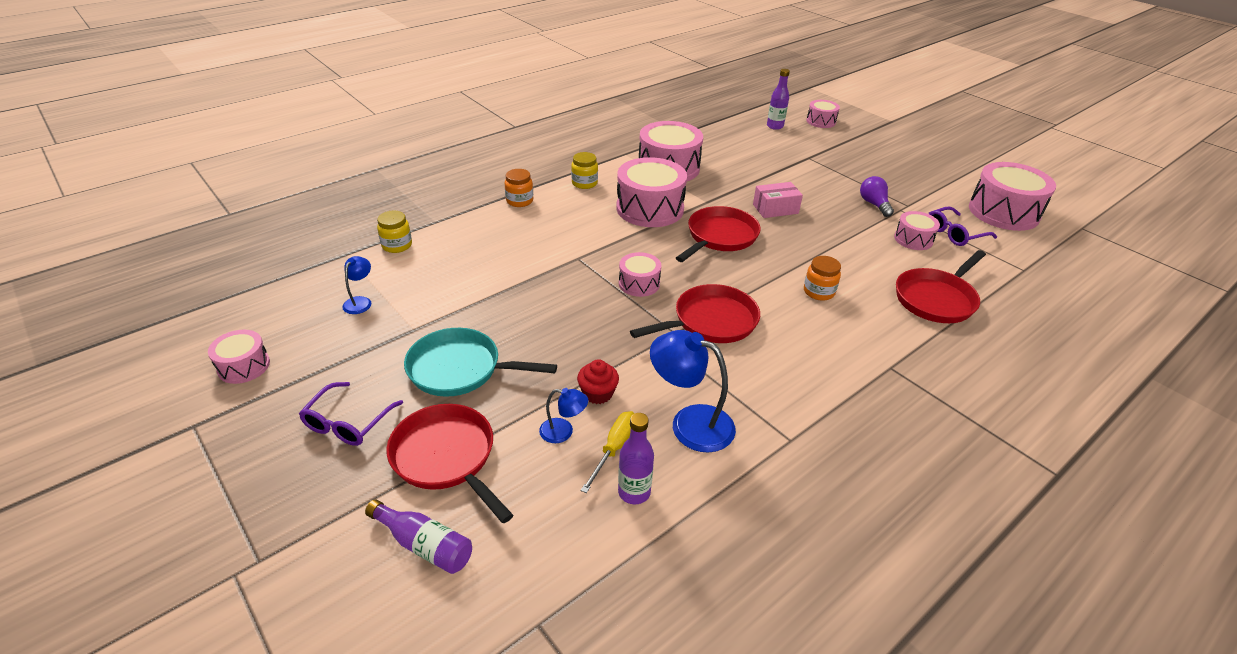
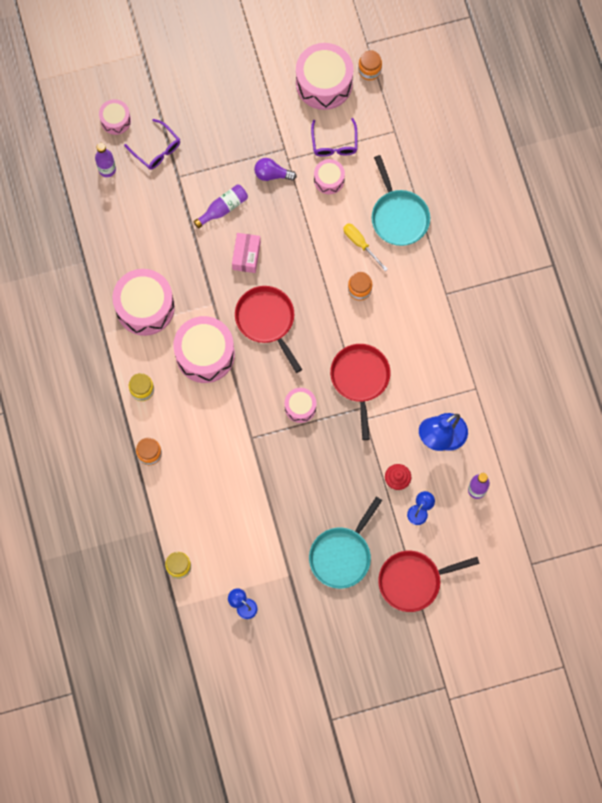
camera: 65 degrees left, 35 degrees up
(244, 366) = (285, 688): pink drum -> none
(348, 422) = (363, 631): purple glasses -> purple glasses (156, 149)
(424, 545) = (467, 605): purple bottle -> purple bottle (223, 208)
(614, 448) = (443, 487): yellow screwdriver -> yellow screwdriver (360, 244)
(936, 299) = (398, 216): red pan -> turquoise pan
(1059, 236) = (369, 70): none -> orange jar

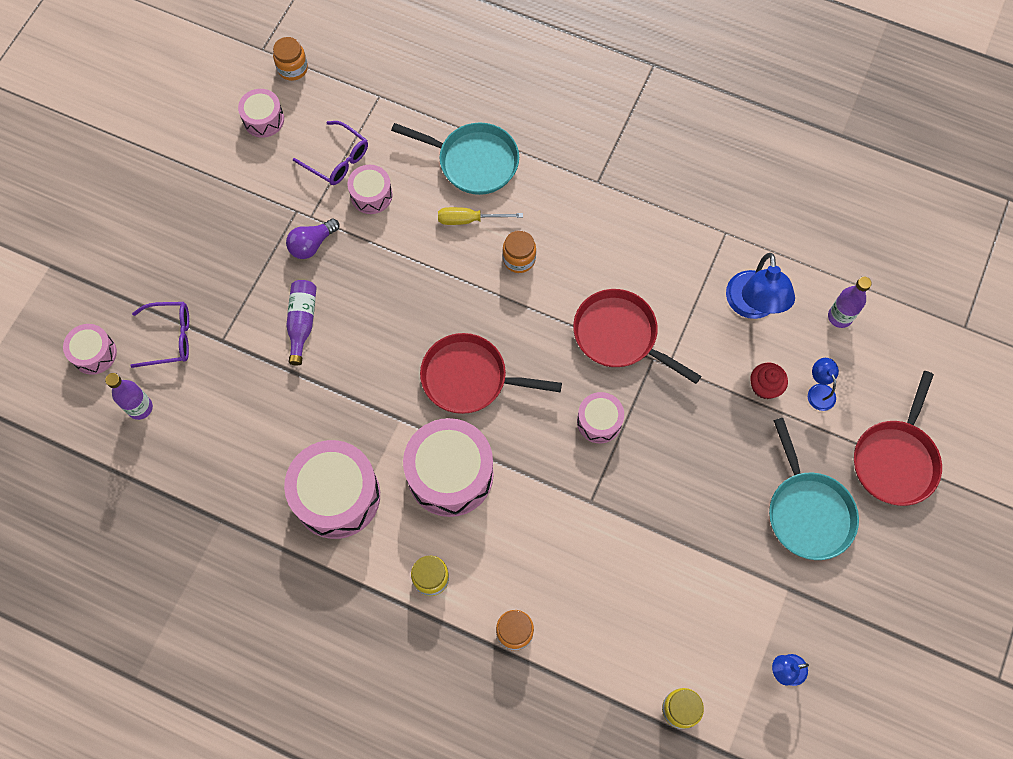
camera: 50 degrees left, 5 degrees down
(246, 256) = (377, 341): pink box -> none
(324, 83) = (263, 119): pink drum -> pink drum, size x0.53

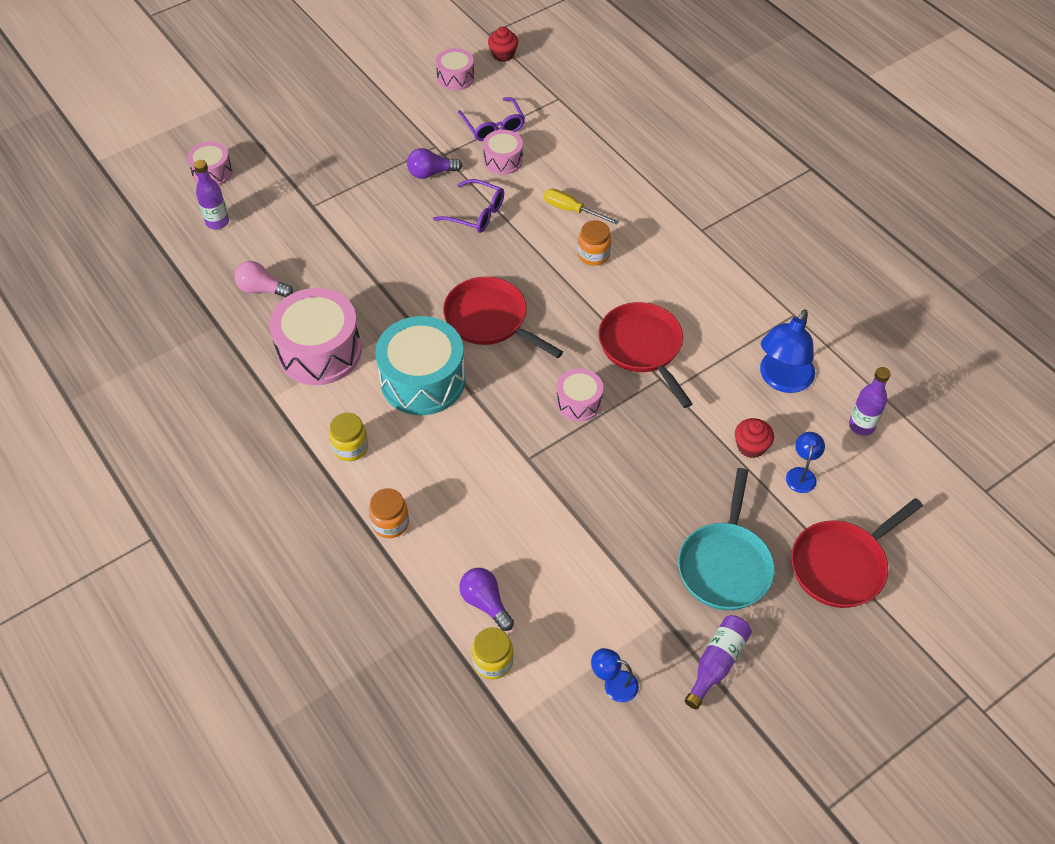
camera: 30 degrees right, 15 degrees down
(169, 338) = (275, 187): purple glasses -> purple glasses (476, 213)
(236, 459) = (262, 289): none -> pink light bulb
(293, 68) = (503, 54): orange jar -> red cupcake
(302, 322) = (383, 221): purple bottle -> purple bottle (717, 663)
(450, 474) = (422, 380): pink drum -> turquoise drum
(473, 161) = (604, 172): turquoise pan -> none
(641, 659) = (485, 602): none -> purple light bulb

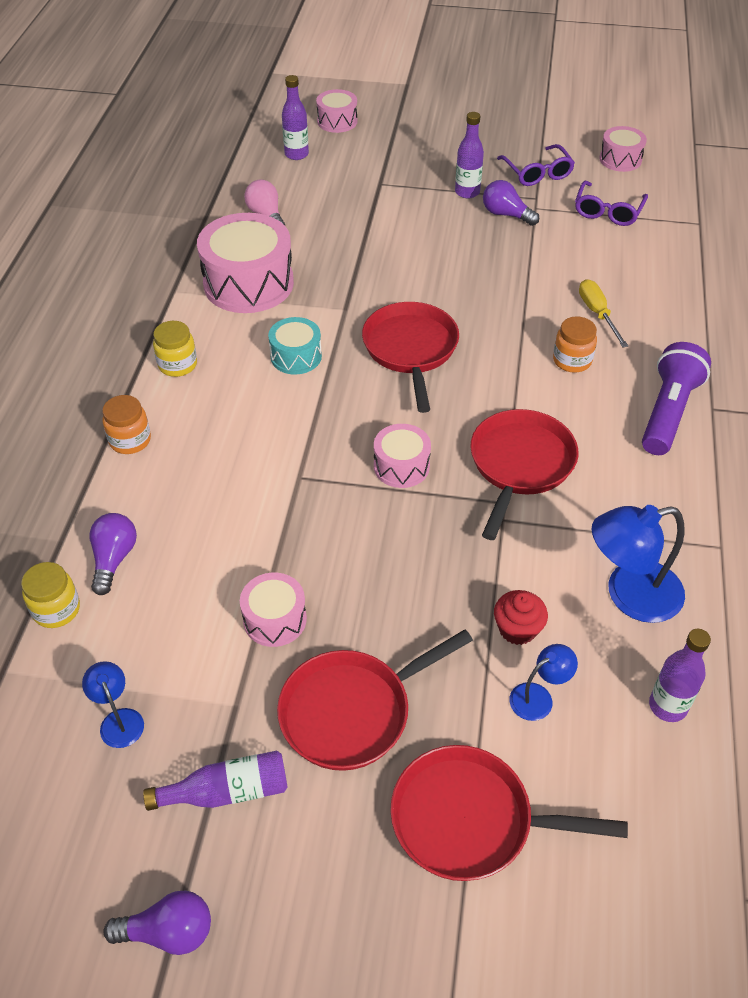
camera: 45 degrees right, 5 degrees down
(383, 172) = (467, 192): none -> purple bottle
(422, 380) = (296, 356): turquoise drum -> turquoise drum, size x0.53
(476, 213) = (505, 265): purple glasses -> purple glasses (537, 173)
(503, 54) = (688, 164): red cupcake -> none
(503, 160) = (583, 240): pink drum -> pink drum (275, 619)
(682, 250) = (668, 412): none -> purple flashlight
(725, 564) = (352, 711): turquoise pan -> red pan
(776, 753) = (169, 932): none -> purple light bulb

